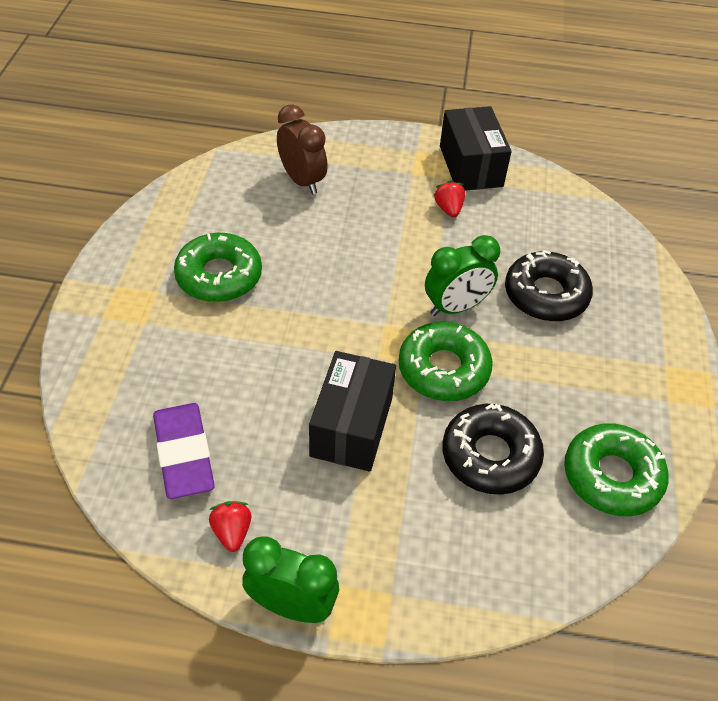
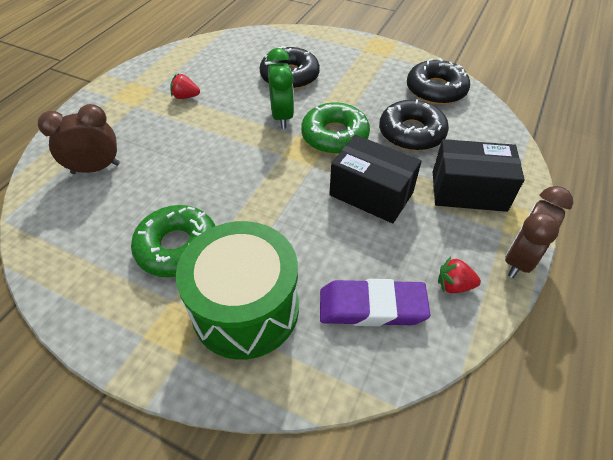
camera: 70 degrees left, 0 degrees up
(159, 349) = (245, 308): none -> green drum
(292, 605) = (519, 259): green clock -> brown clock
(470, 166) = (149, 76): black box -> black box (468, 191)
(612, 476) = (436, 90): green donut -> black donut

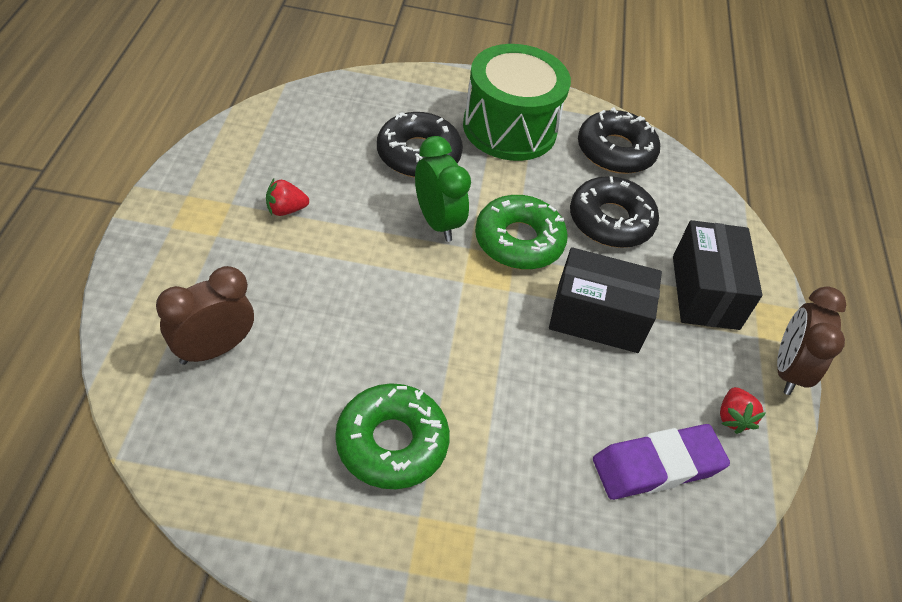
camera: 25 degrees left, 0 degrees up
(245, 308) = (516, 504): green drum -> green drum (509, 128)
(454, 285) = (733, 418): red strawberry -> red strawberry turned 75 degrees counterclockwise
(468, 191) = (705, 292): black box -> black box turned 75 degrees counterclockwise

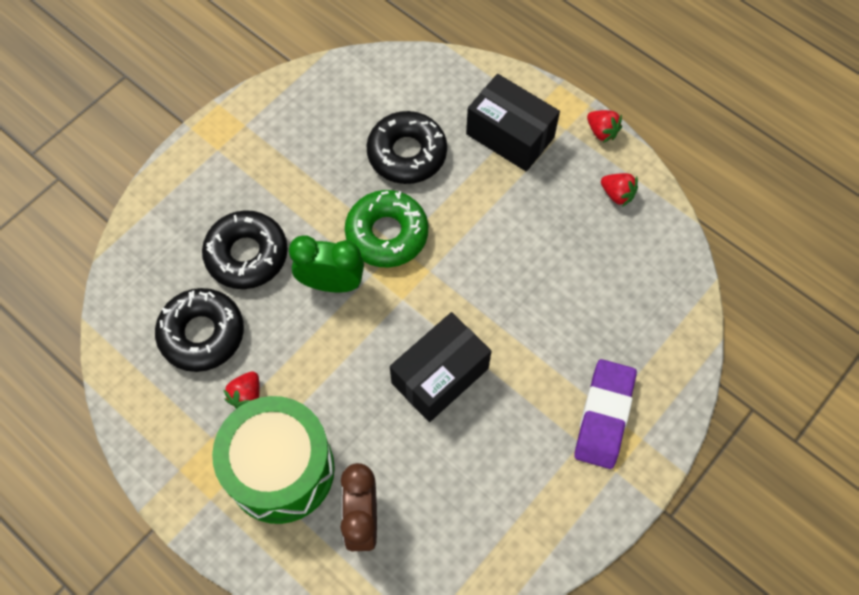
camera: 50 degrees left, 15 degrees up
(392, 443) = (515, 430): green donut -> none
(509, 128) = (260, 163): green drum -> green drum (281, 469)
(597, 317) = (489, 225): black box -> black box (440, 375)
(615, 151) = (337, 99): black donut -> black donut (202, 334)
(657, 466) = (625, 268): purple eraser -> purple eraser (604, 416)
(787, 370) = (602, 131): brown clock -> red strawberry

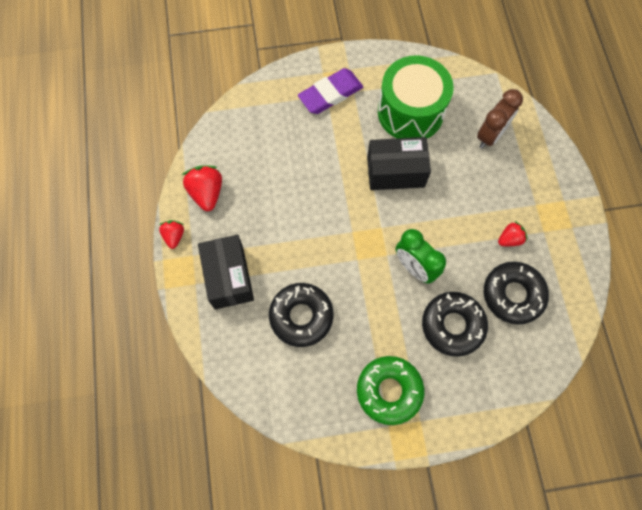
camera: 140 degrees left, 5 degrees up
(281, 469) = (516, 187): green drum -> green drum (410, 112)
(387, 234) = (358, 272): green donut -> green donut (389, 391)
(617, 194) = (207, 193): red strawberry -> red strawberry, size x1.64

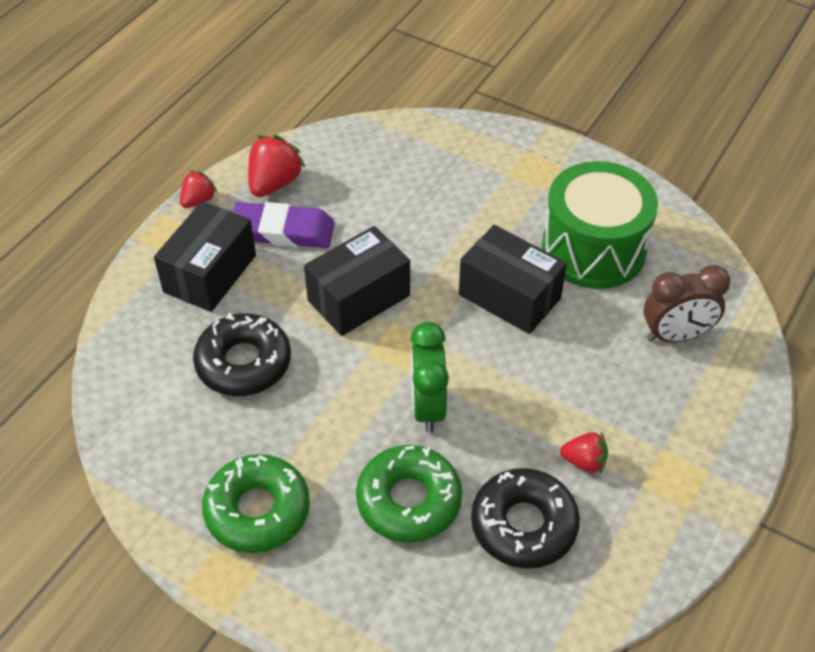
camera: 40 degrees right, 20 degrees down
(322, 231) = (359, 298): none -> black box
(330, 94) = (512, 176): purple eraser -> purple eraser (282, 231)
(452, 325) = (409, 500): black donut -> green donut

